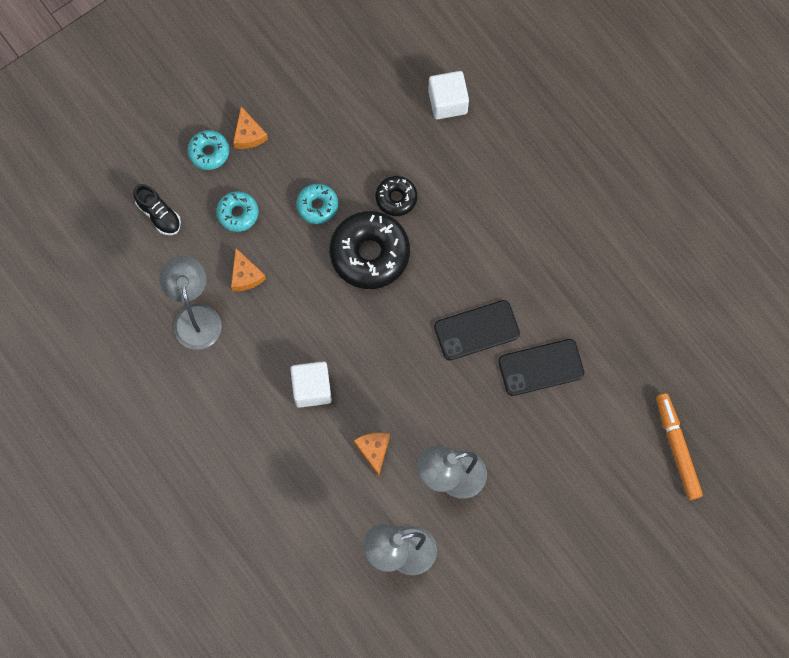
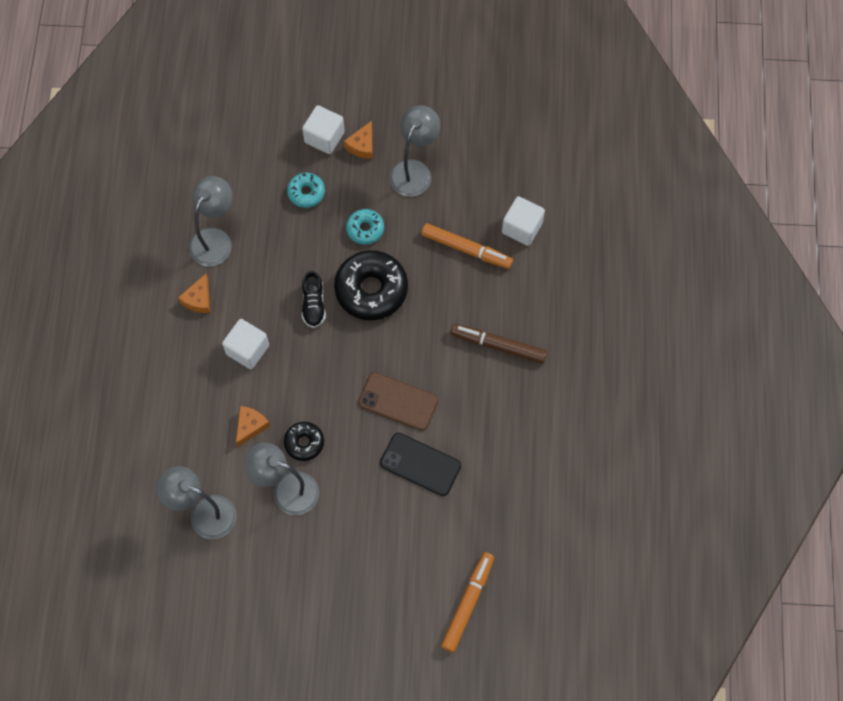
camera: 40 degrees right, 5 degrees down
(159, 214) = (253, 153): black shoe -> black shoe (313, 305)
(209, 152) = (324, 137): turquoise donut -> white cube
(245, 275) = (273, 238): orange cheese -> orange cheese (198, 299)
(313, 122) = (414, 170): none -> grey lamp
(396, 198) = (424, 266): black donut -> black donut (304, 443)
(418, 156) = (466, 249): none -> orange marker
(476, 330) = (398, 401): black phone -> brown phone
(516, 218) = (498, 345): none -> brown marker

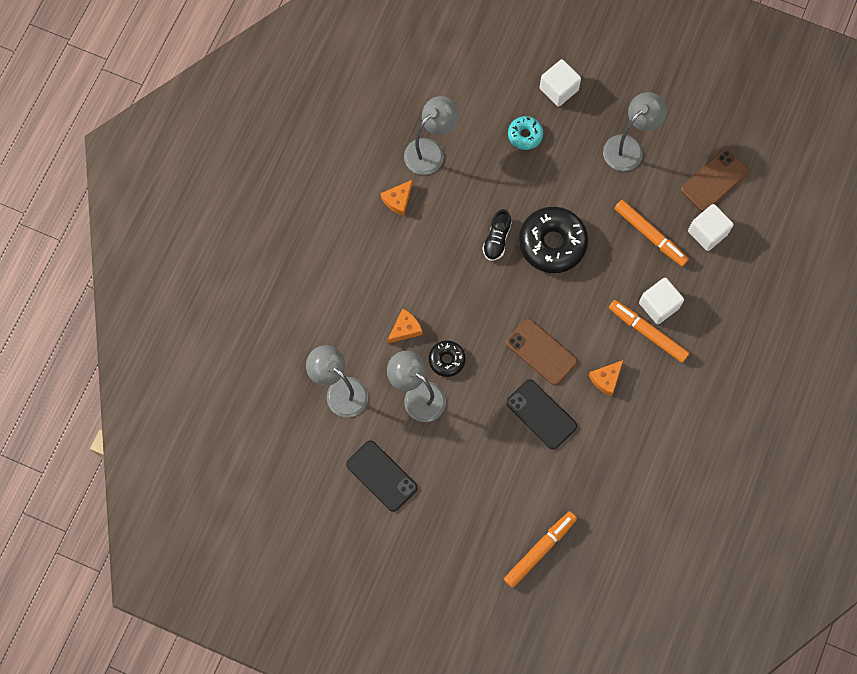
camera: 20 degrees right, 5 degrees up
(247, 350) = (425, 260): white cube -> white cube (659, 305)
(277, 585) = (381, 476): none -> black phone
(362, 145) = (590, 108): orange cheese -> orange cheese (606, 379)
(365, 229) = (566, 186): turquoise donut -> none
(498, 345) = (647, 332): brown marker -> orange marker
(510, 175) = (714, 180): none -> brown phone

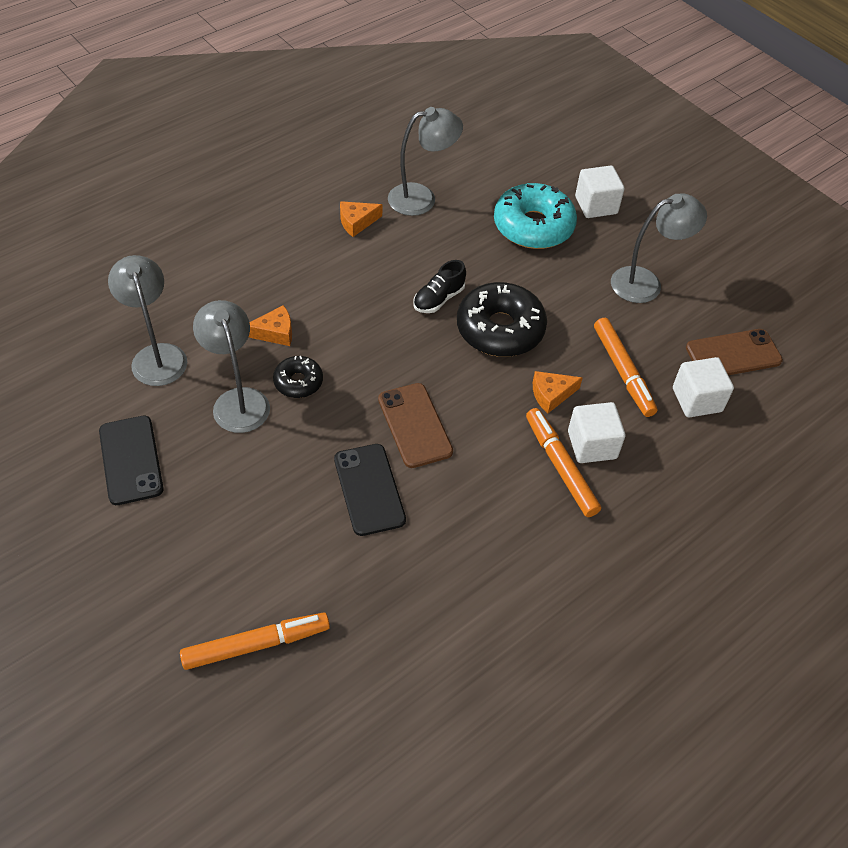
camera: 25 degrees right, 20 degrees down
(525, 135) = (533, 226): turquoise donut -> turquoise donut, size x1.90
(606, 379) = (476, 491): orange cheese -> orange cheese (551, 395)

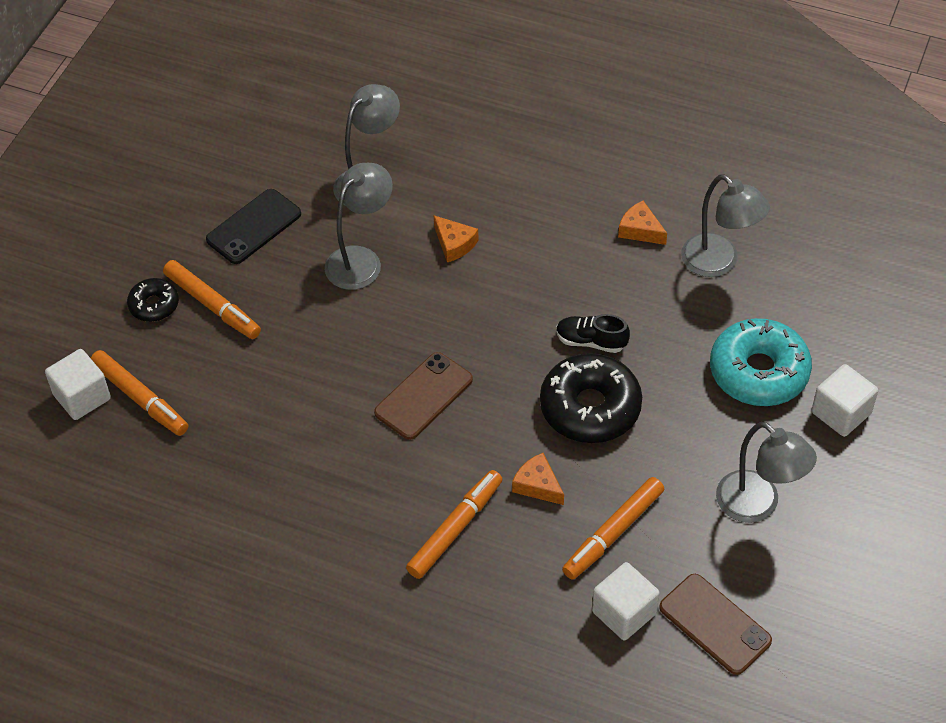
camera: 65 degrees right, 0 degrees up
(194, 534) = (212, 305): none -> orange marker
(298, 382) = (411, 289): black donut -> black donut (154, 305)
(369, 489) = (331, 397): black phone -> none
(592, 445) = (499, 544): white cube -> white cube (82, 397)

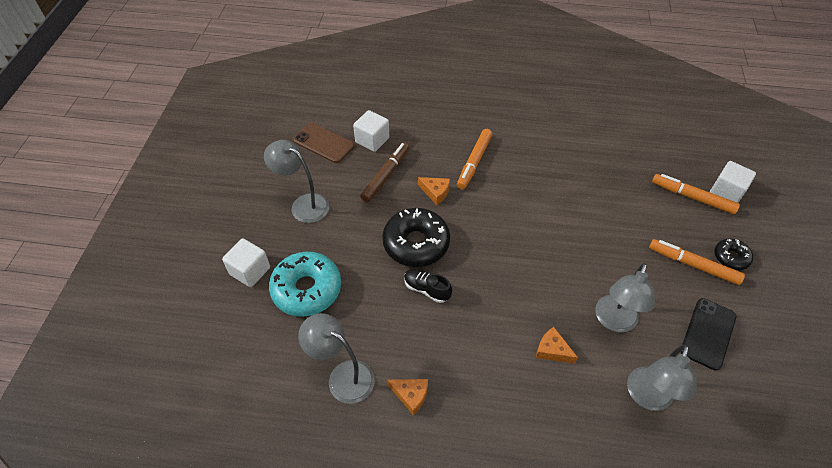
camera: 165 degrees right, 0 degrees up
(423, 396) = (523, 231): brown phone -> none
(591, 341) = (427, 289): black shoe -> black shoe turned 150 degrees counterclockwise
(613, 533) = (386, 175): orange marker -> brown marker

